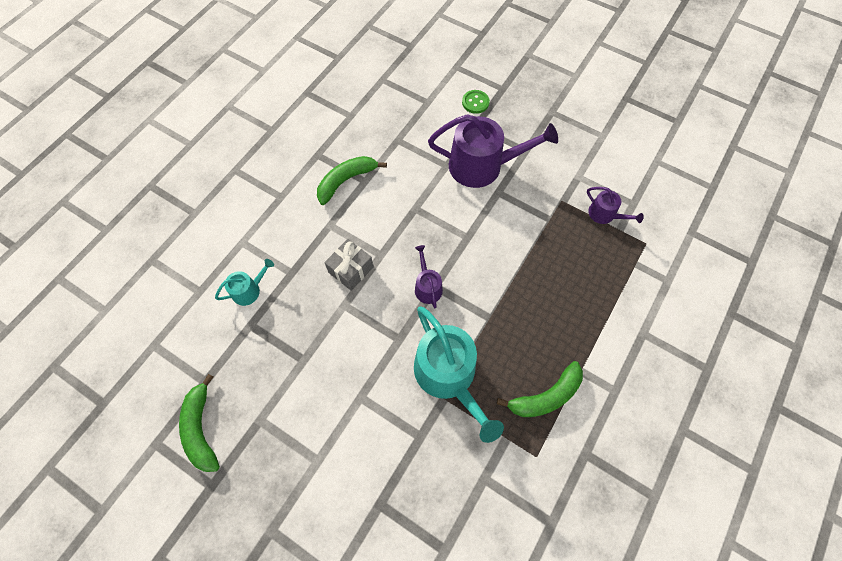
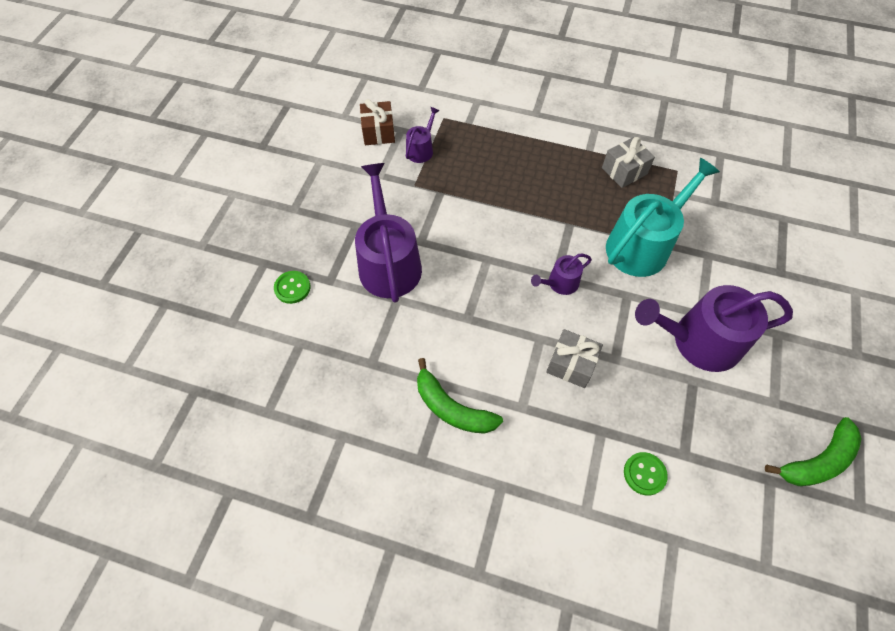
camera: 105 degrees left, 5 degrees down
(249, 290) = (644, 474): turquoise watering can -> green button
(335, 381) = (698, 341): none -> purple watering can
(545, 396) = (624, 171): green banana -> grey gift
(632, 184) = (378, 132): none -> brown gift

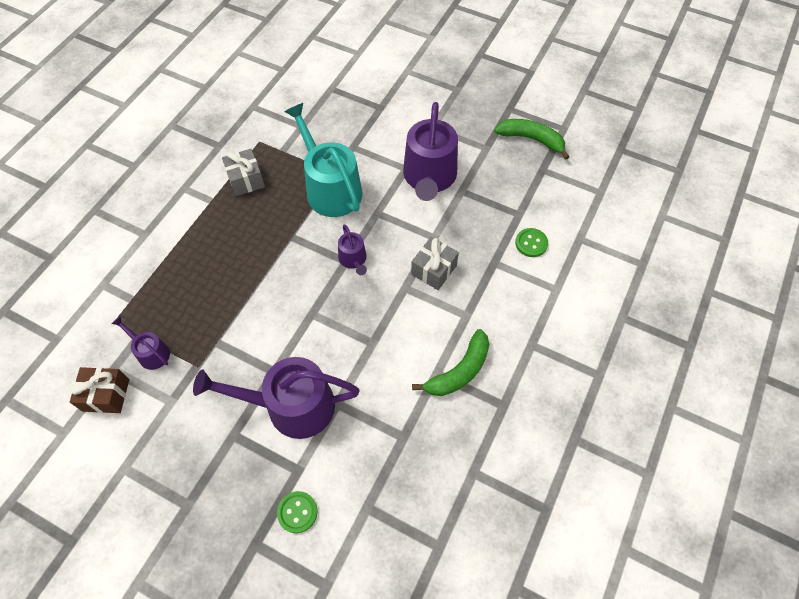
camera: 80 degrees left, 0 degrees up
(817, 461) = (531, 139): green banana -> green banana turned 45 degrees counterclockwise

